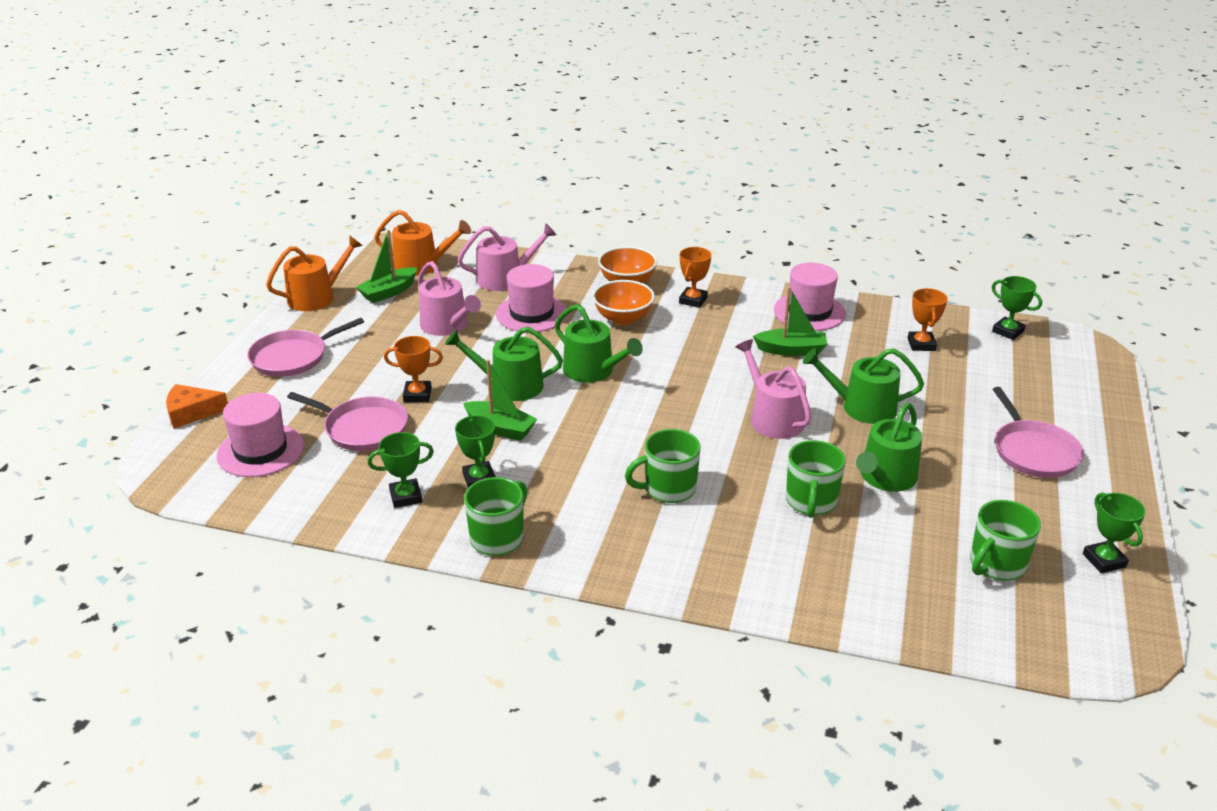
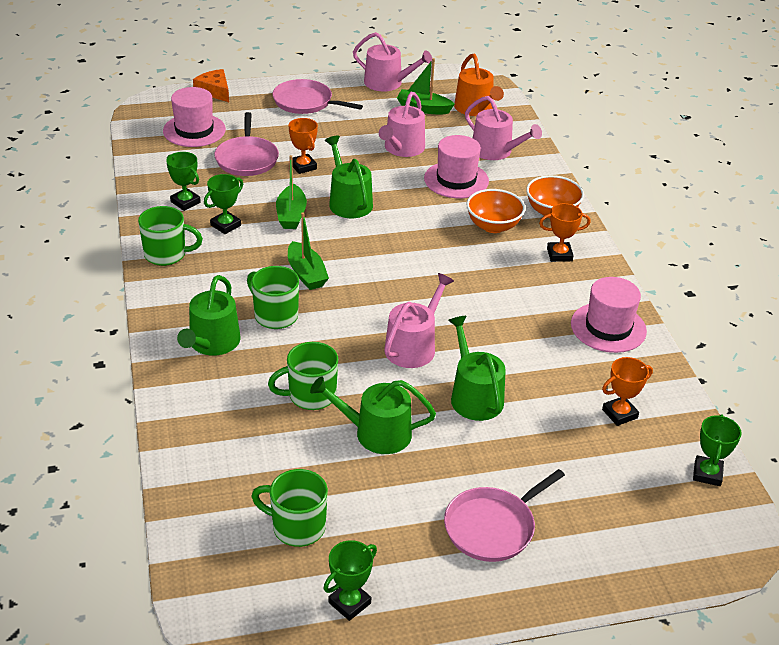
camera: 60 degrees right, 5 degrees up
(317, 297) = (388, 83): orange watering can -> pink watering can
(593, 371) = (401, 234): green watering can -> green watering can (212, 343)
(791, 350) = (530, 332): green boat -> green boat (306, 274)

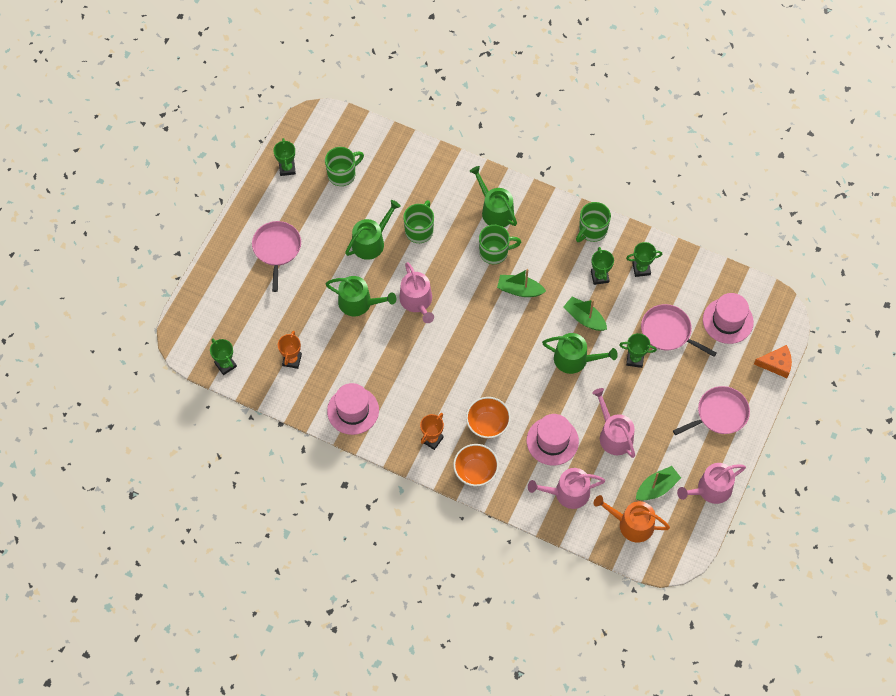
camera: 130 degrees right, 25 degrees up
(303, 166) = (635, 359): orange trophy -> green trophy

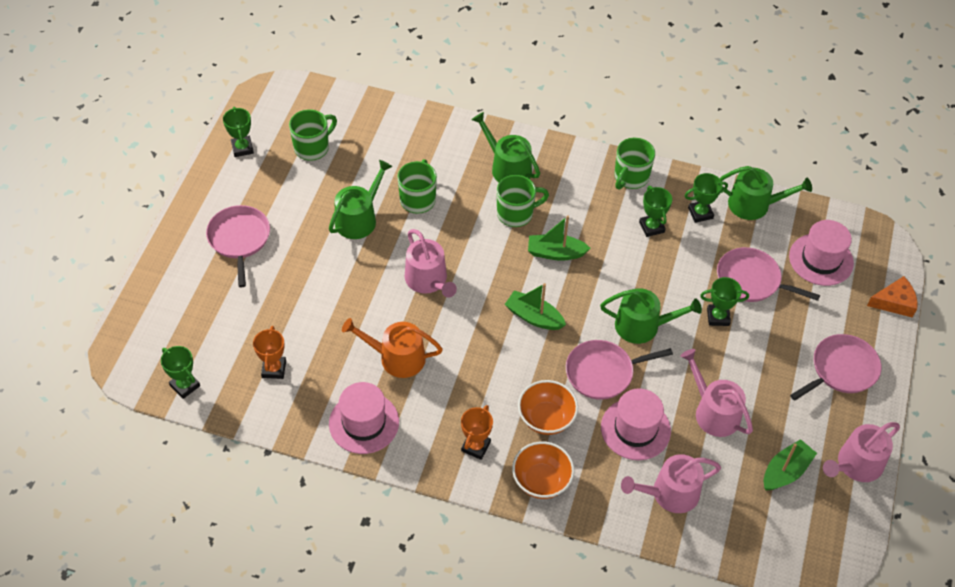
camera: 10 degrees left, 10 degrees down
(359, 303) = (354, 290): green watering can -> green watering can (754, 204)
(537, 393) = (603, 372): none -> pink pan
(584, 318) = (643, 276): green boat -> green boat (534, 317)
(631, 524) = (764, 523): orange watering can -> orange watering can (396, 357)

